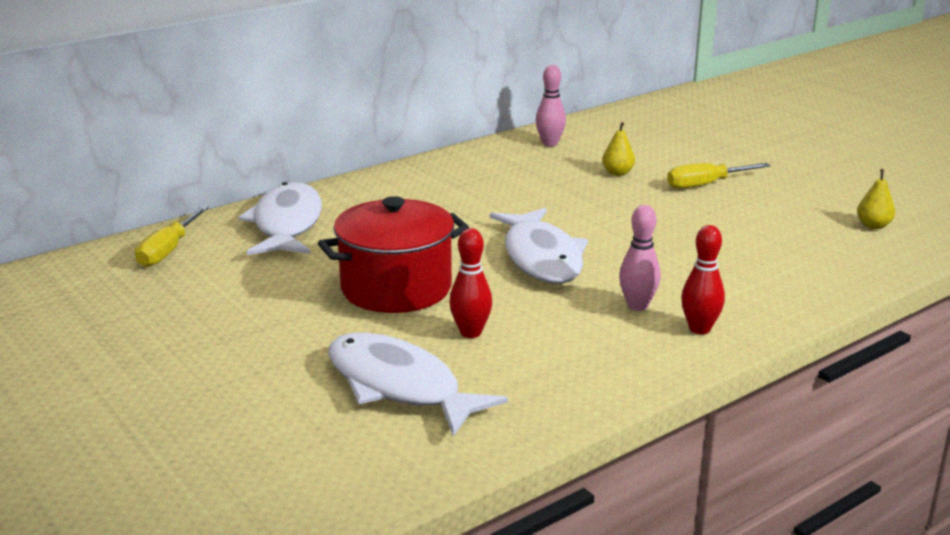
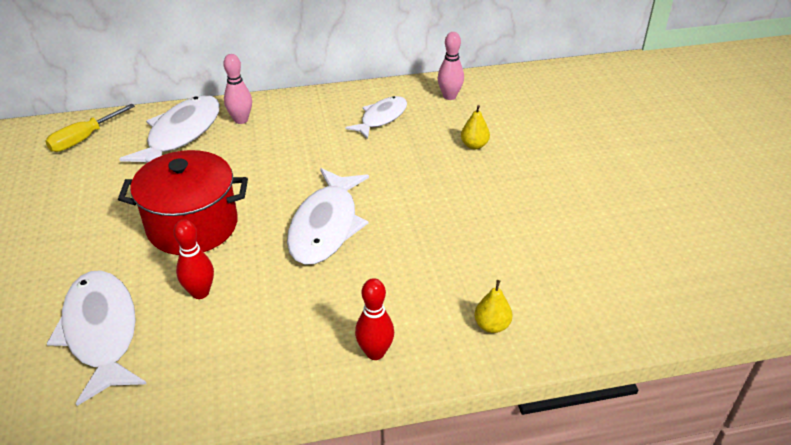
camera: 25 degrees right, 15 degrees up
(499, 171) = (381, 118): none -> white fish
(637, 306) = (350, 307): pink bowling pin -> pink bowling pin (241, 120)
(706, 184) = (537, 180): yellow screwdriver -> none
(873, 226) = (646, 276): yellow pear -> yellow pear (492, 325)

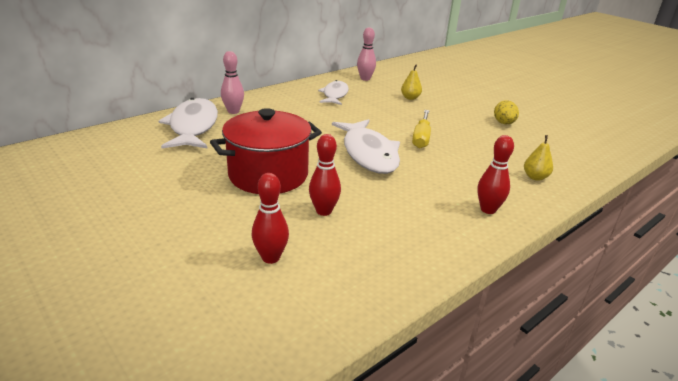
camera: 30 degrees left, 10 degrees down
(84, 138) = (106, 144): yellow screwdriver -> yellow screwdriver (421, 138)
(101, 332) = (270, 257): white fish -> red bowling pin
(557, 223) = (504, 123): none -> yellow egg

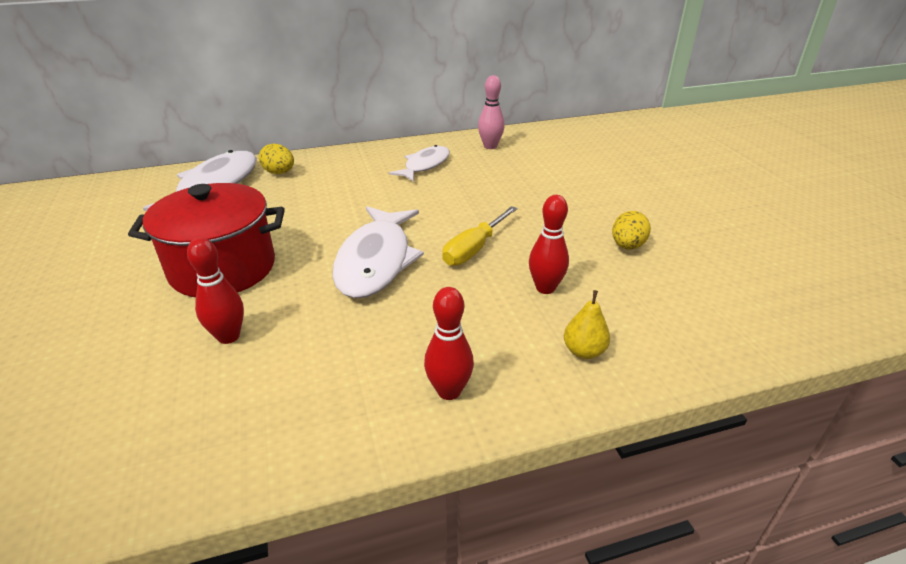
camera: 25 degrees right, 5 degrees up
(233, 111) = (279, 172): pink bowling pin -> yellow egg
(270, 257) = (97, 389): red bowling pin -> red bowling pin (545, 288)
(410, 98) = (523, 183): yellow pear -> none

